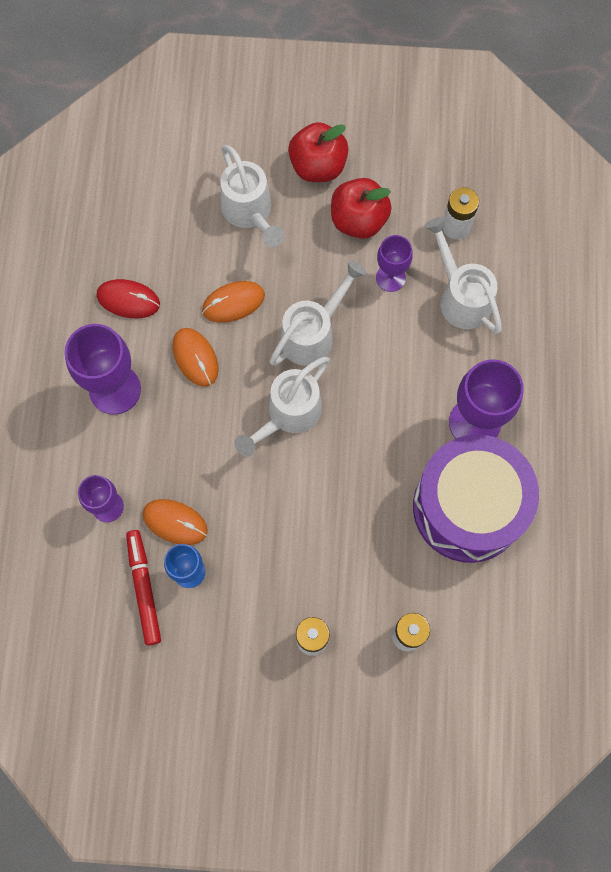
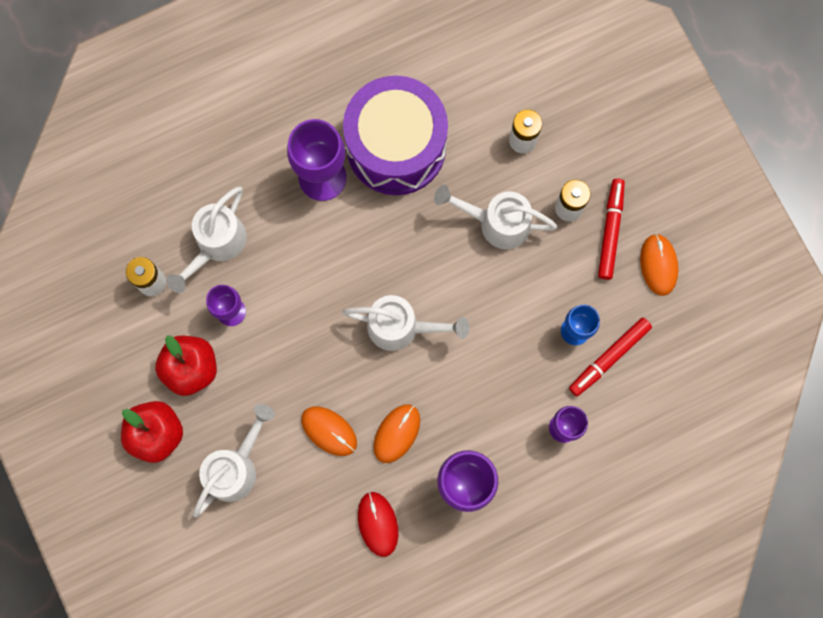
camera: 120 degrees left, 5 degrees up
(175, 522) = (543, 365): orange mouse -> orange mouse (658, 265)
(265, 667) = (610, 231): none -> red marker
(313, 334) = (319, 348): white watering can -> white watering can (496, 223)

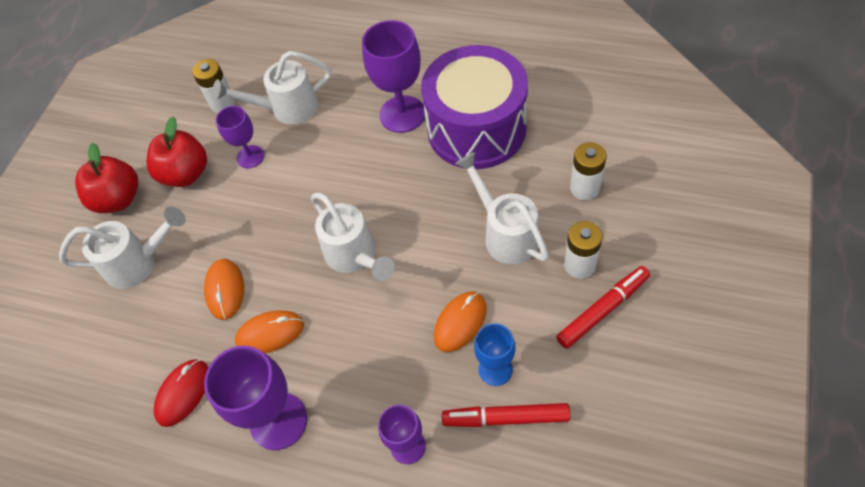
camera: 50 degrees right, 20 degrees down
(658, 265) = (625, 372): orange mouse -> orange mouse (460, 322)

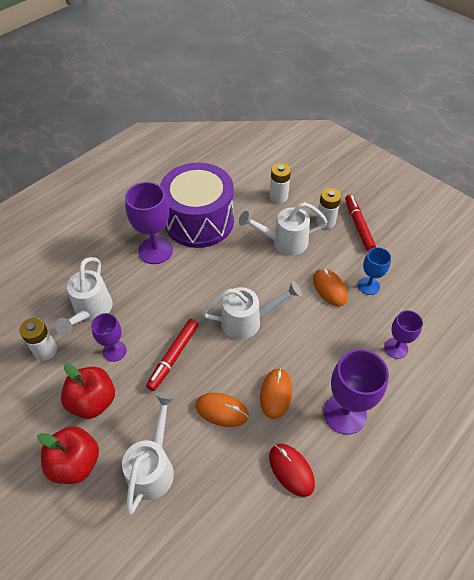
camera: 70 degrees left, 5 degrees down
(505, 418) = (400, 295): red marker -> red marker (173, 356)

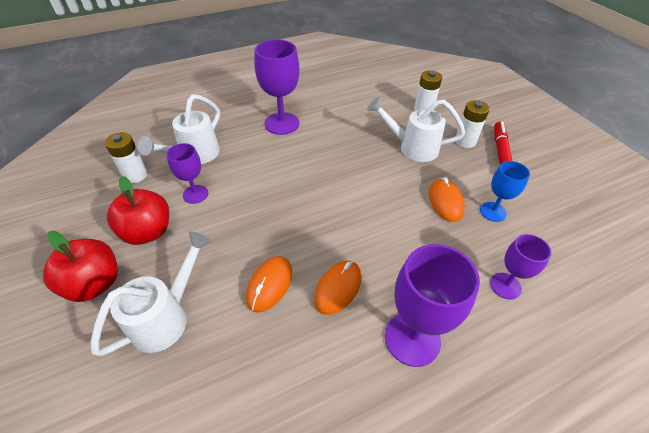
camera: 20 degrees right, 5 degrees down
(173, 356) = (248, 216): red marker -> none
(199, 221) = (335, 111): purple drum -> none
(222, 410) = (269, 285): orange mouse -> orange mouse turned 75 degrees clockwise
(247, 321) = (341, 207): white watering can -> none
(291, 470) = (317, 381): red mouse -> none

